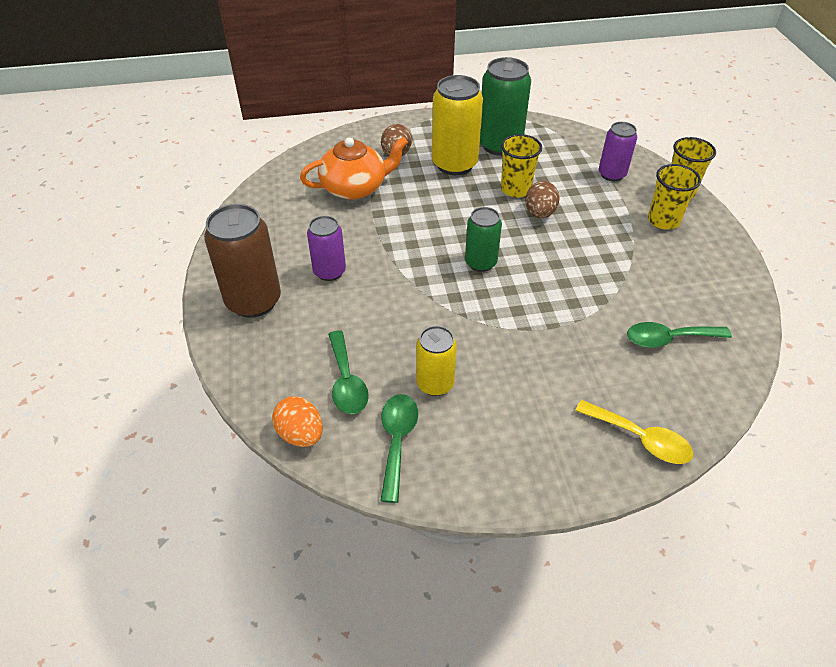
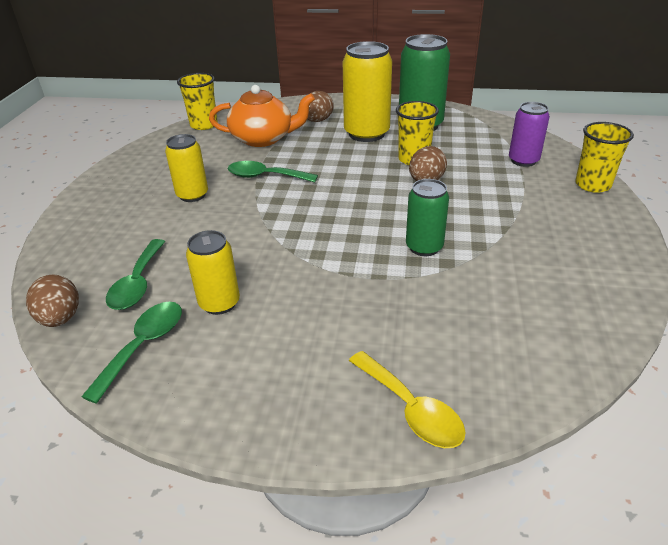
camera: 20 degrees right, 10 degrees down
(253, 301) = (110, 206): brown can -> none
(301, 434) = (60, 318): orange egg -> brown egg
(329, 271) = (192, 195): purple can -> yellow can
(480, 263) = (339, 211): green can -> green can (424, 247)
(663, 220) = (560, 206): yellow cup -> yellow cup (204, 125)
(668, 339) = (506, 314): green spoon -> green spoon (265, 176)

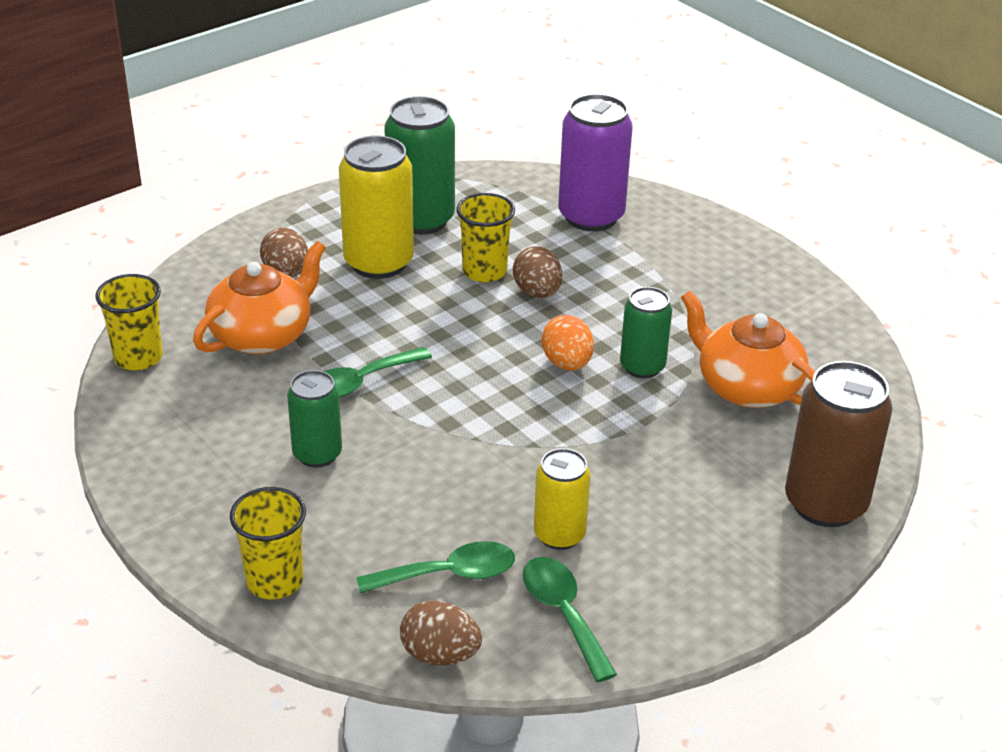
camera: 50 degrees left, 0 degrees up
(138, 283) = (449, 574): green spoon -> green spoon turned 60 degrees counterclockwise
(192, 195) = (317, 454): yellow can -> green can
(381, 222) = (567, 363): none -> orange egg
(411, 409) = (825, 504): yellow spoon -> brown can
(477, 297) = (746, 387): none -> orange teapot
(523, 160) = (591, 216): purple can -> purple can, size x1.65
(592, 185) = (685, 215): yellow cup -> yellow cup (274, 581)

